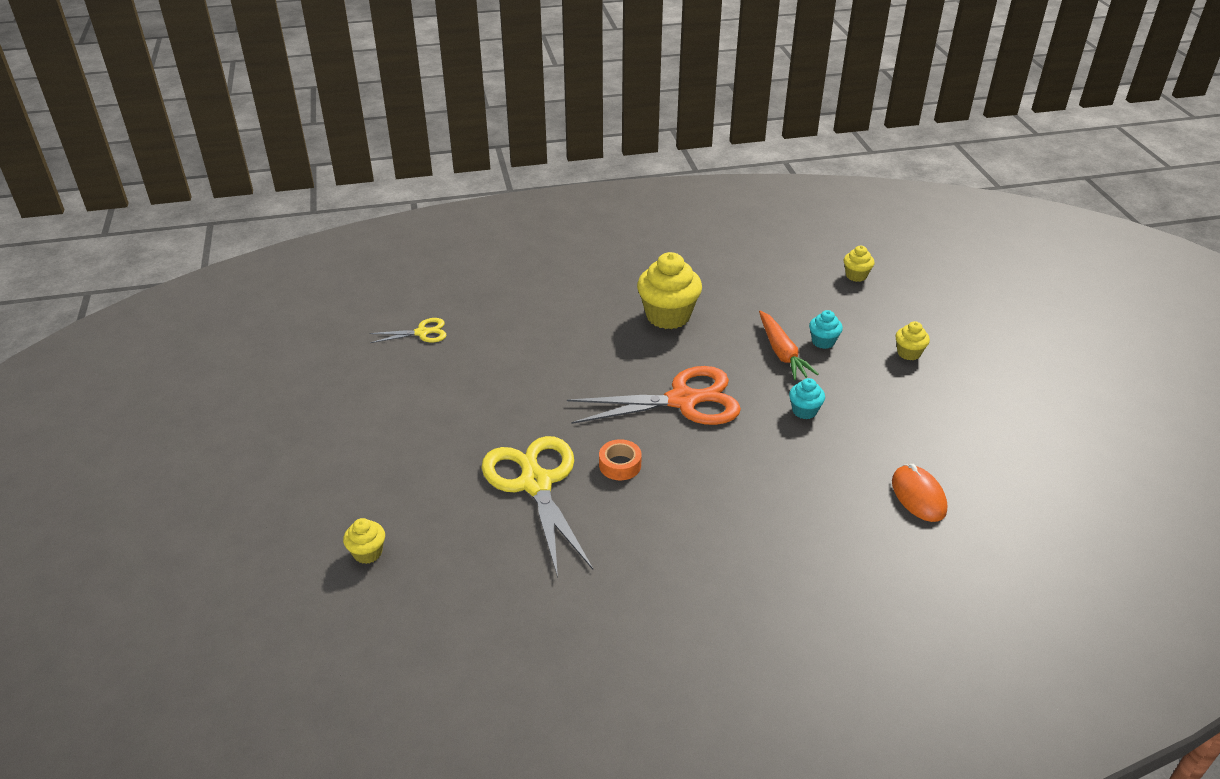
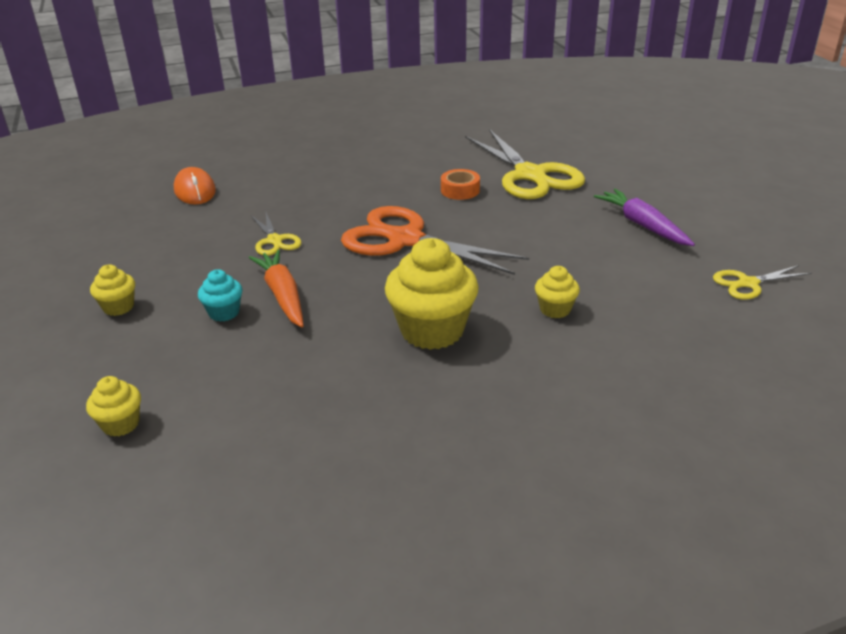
camera: 175 degrees right, 5 degrees down
(367, 553) = (635, 135): yellow cupcake -> yellow cupcake (555, 309)
(461, 398) = (642, 225): none -> purple carrot
(683, 400) = (405, 240): orange scissors -> orange scissors turned 45 degrees clockwise
(804, 411) = (275, 240): turquoise cupcake -> yellow scissors

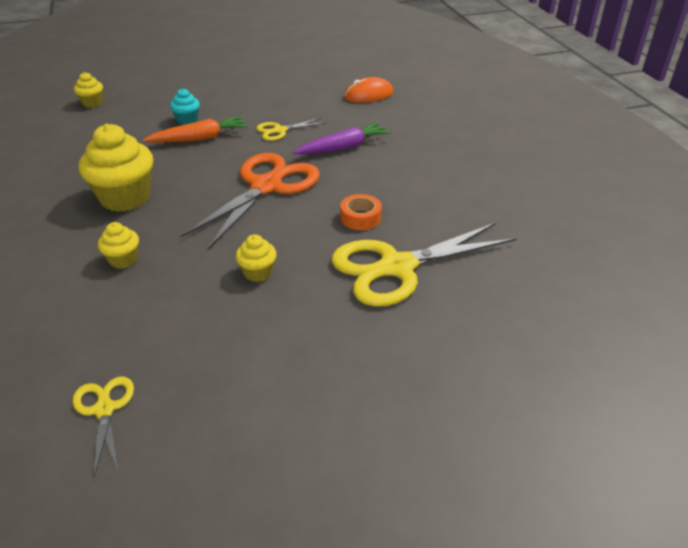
camera: 90 degrees right, 5 degrees up
(118, 307) = (209, 89): yellow cupcake -> yellow cupcake (258, 273)
(642, 225) = (260, 343): purple carrot -> purple carrot (343, 147)

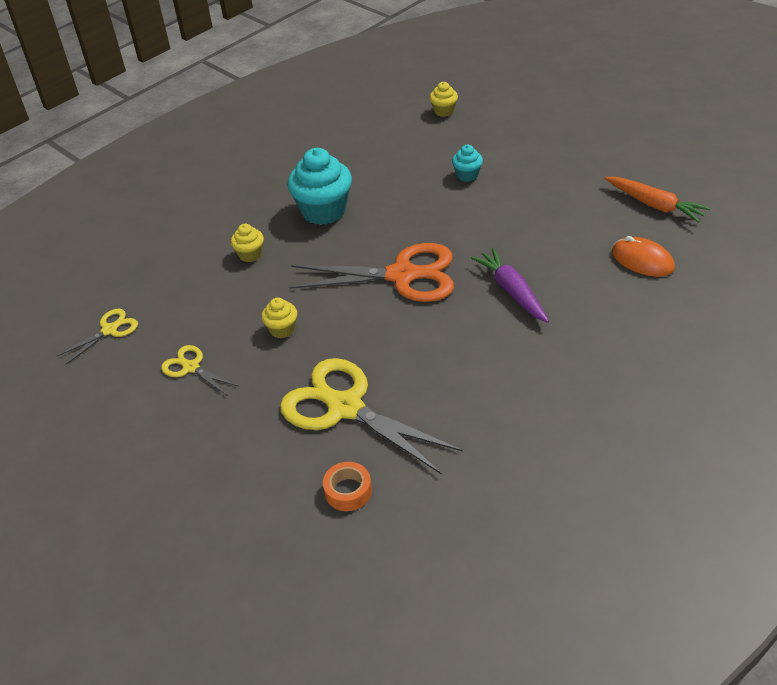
camera: 65 degrees right, 5 degrees up
(125, 198) = (323, 211): yellow cupcake -> turquoise cupcake
(200, 138) = (444, 198): orange carrot -> orange carrot (655, 205)
(280, 130) = (504, 237): yellow scissors -> yellow scissors (191, 367)
(343, 147) = (512, 291): purple carrot -> purple carrot turned 150 degrees counterclockwise
(360, 218) = (401, 354): orange tape -> orange tape (348, 491)

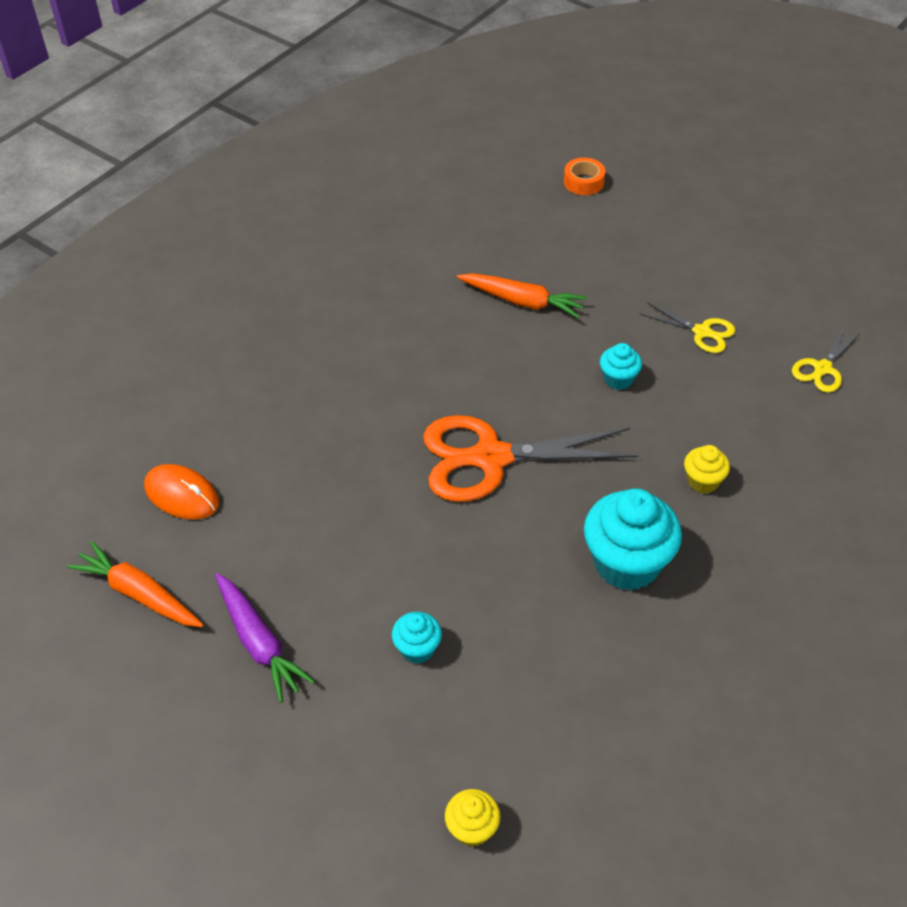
camera: 170 degrees right, 5 degrees up
(282, 329) = (618, 379): yellow cupcake -> turquoise cupcake
(345, 407) = (522, 301): yellow scissors -> orange carrot
(348, 491) = (501, 235): orange tape -> orange tape (583, 182)
(512, 291) = (351, 442): purple carrot -> purple carrot (259, 643)

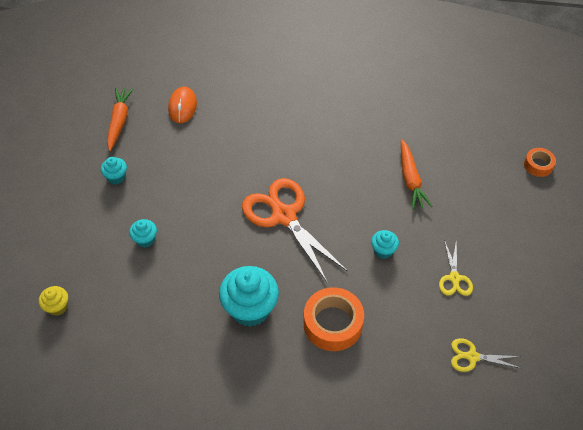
camera: 60 degrees right, 5 degrees up
(259, 643) = (116, 177): purple carrot -> turquoise cupcake
(703, 481) = (333, 324): yellow cupcake -> orange tape

